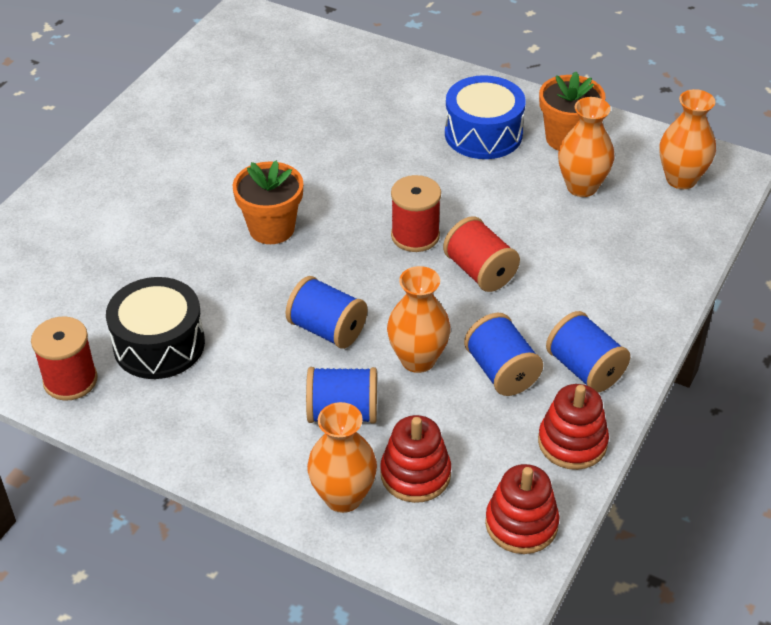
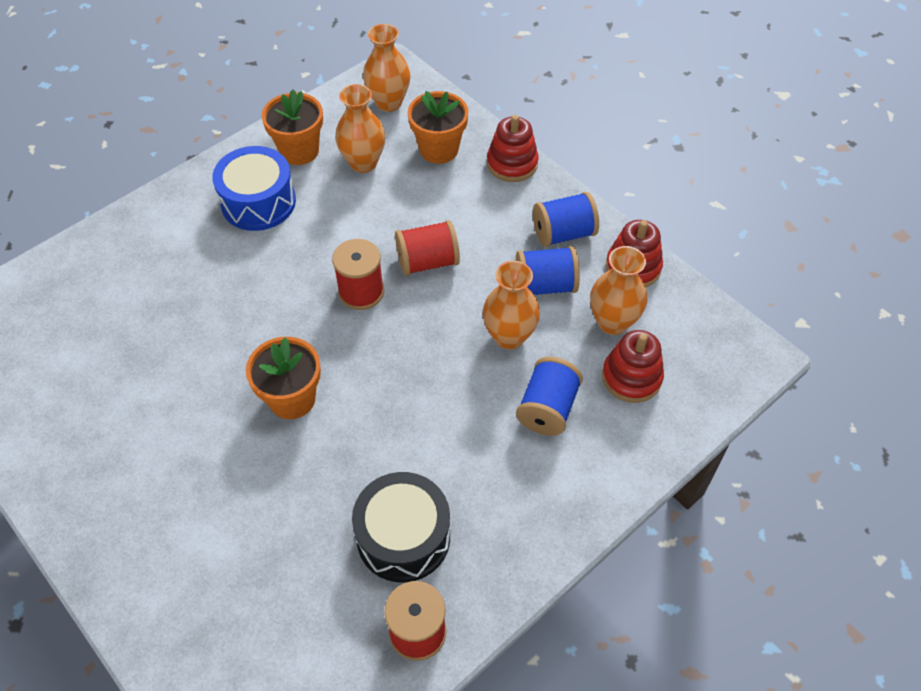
camera: 70 degrees left, 10 degrees up
(327, 329) = (446, 391): blue spool -> none
(343, 497) = (639, 435): orange vase -> orange vase (612, 322)
(521, 524) = (700, 325): red stacking toy -> red stacking toy (512, 163)
(640, 236) = (439, 149): none -> orange flower pot

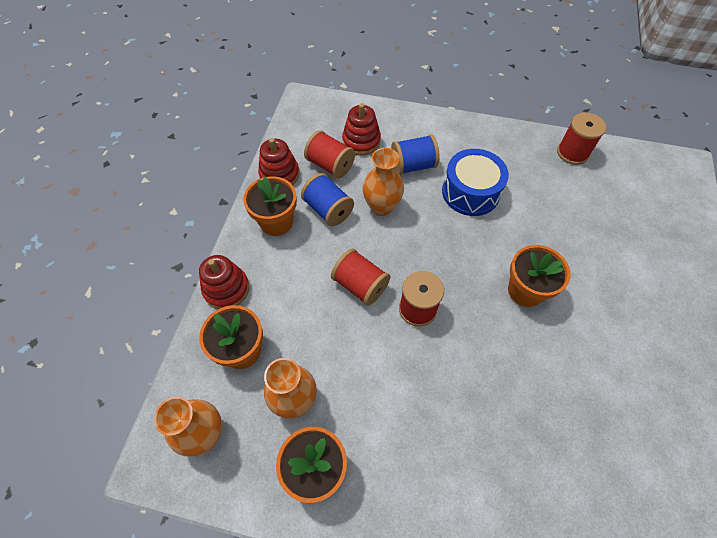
camera: 125 degrees left, 5 degrees up
(258, 202) = (397, 454): blue drum -> blue drum (470, 192)
(403, 537) = (540, 184): black drum -> none
(563, 233) = (276, 222): blue spool -> orange flower pot
(612, 322) = (330, 165): orange vase -> red spool

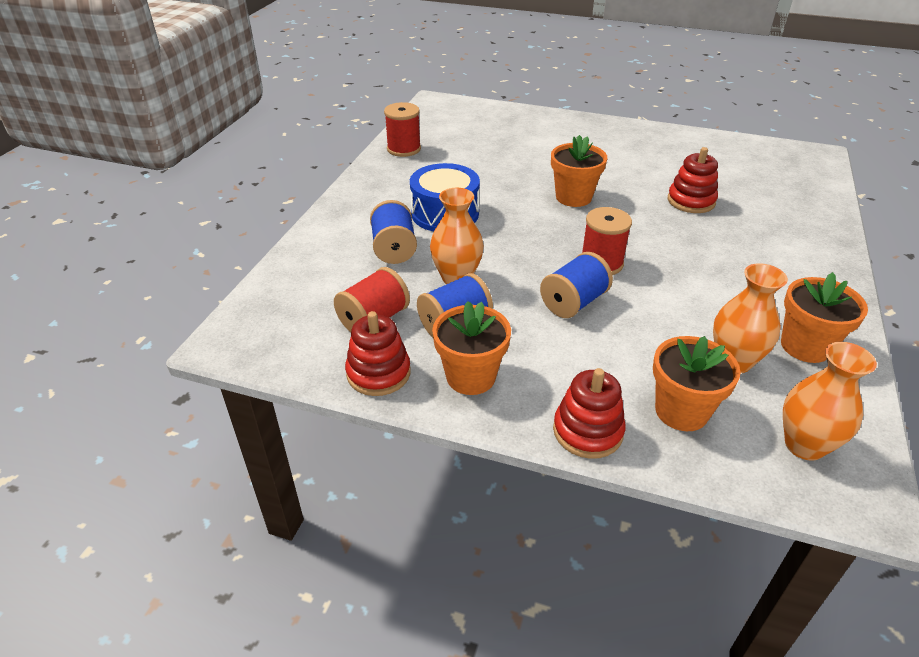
camera: 85 degrees left, 20 degrees down
(360, 285) = (573, 302): red spool -> blue spool
(361, 141) = (337, 288): red stacking toy -> red stacking toy (691, 201)

